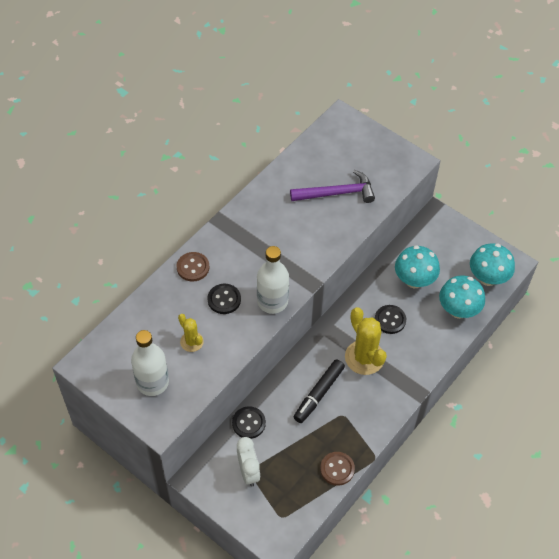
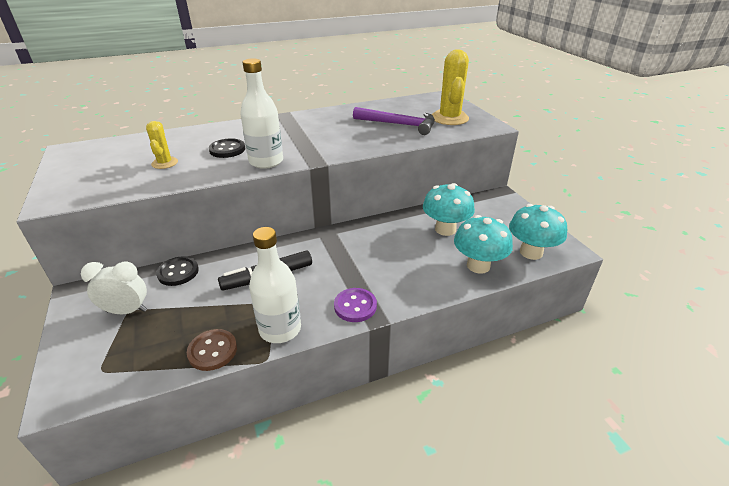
camera: 30 degrees right, 20 degrees down
(152, 382) = (95, 175): white bottle -> white bottle (280, 329)
(193, 267) = (229, 129): brown button -> none
(248, 472) = (127, 311): white clock -> white clock turned 105 degrees counterclockwise
(364, 357) = (342, 266): yellow cactus -> yellow cactus (449, 118)
(390, 320) = (395, 248): black button -> none
(399, 389) = (355, 306): none -> purple button

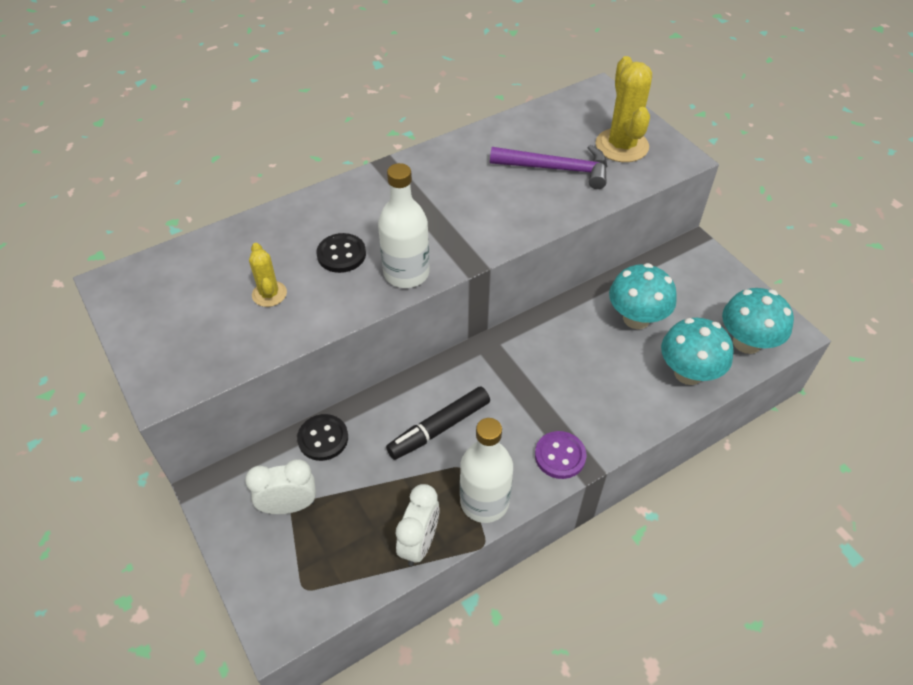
camera: 10 degrees left, 15 degrees up
(212, 351) = (419, 543): brown button -> white clock

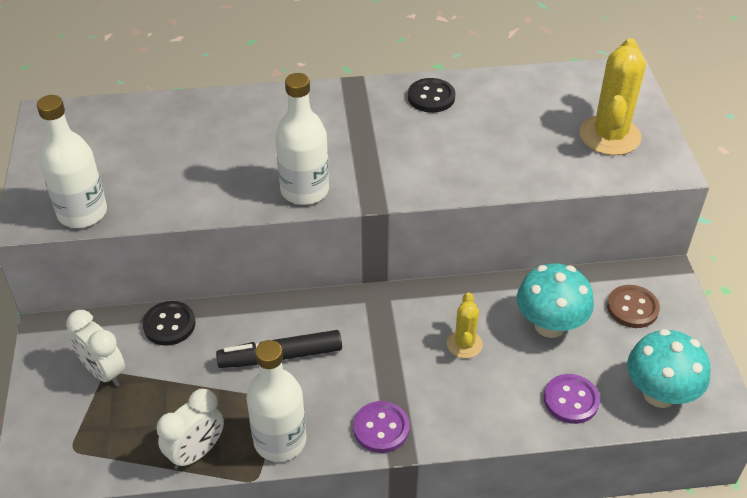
camera: 25 degrees right, 5 degrees down
(211, 365) = (82, 213): none -> white bottle
(269, 294) = (170, 168): yellow cactus -> yellow cactus (464, 344)
(289, 506) = (104, 372): white clock -> white clock turned 150 degrees counterclockwise
(341, 254) = (256, 154): black button -> black button (431, 97)
(557, 169) = (522, 138): purple hammer -> none
(687, 282) = (632, 308): none -> brown button
(688, 373) = (571, 400): turquoise mushroom -> purple button

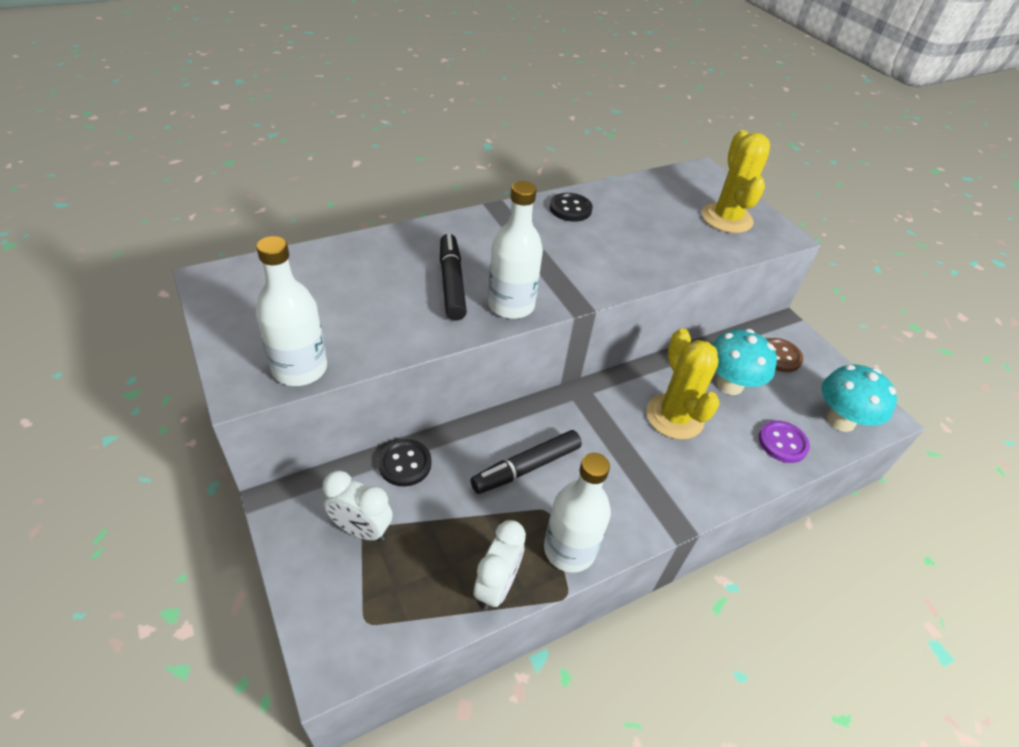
camera: 25 degrees left, 0 degrees up
(260, 157) = (452, 283): none -> black marker
(381, 428) = (650, 511): purple button -> none
(464, 344) = (674, 416): yellow cactus -> yellow cactus, size x1.81

